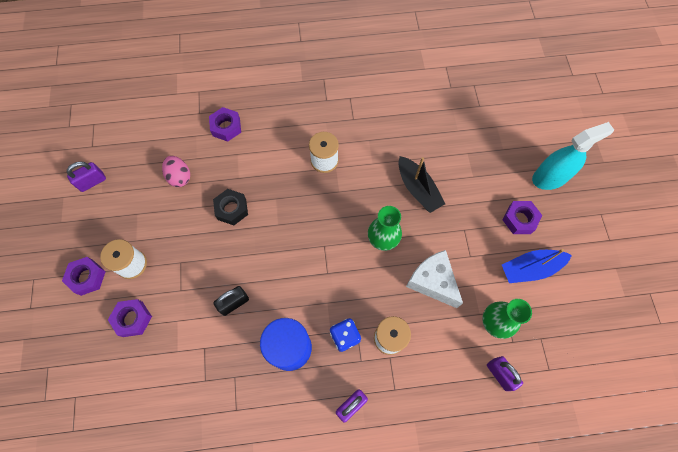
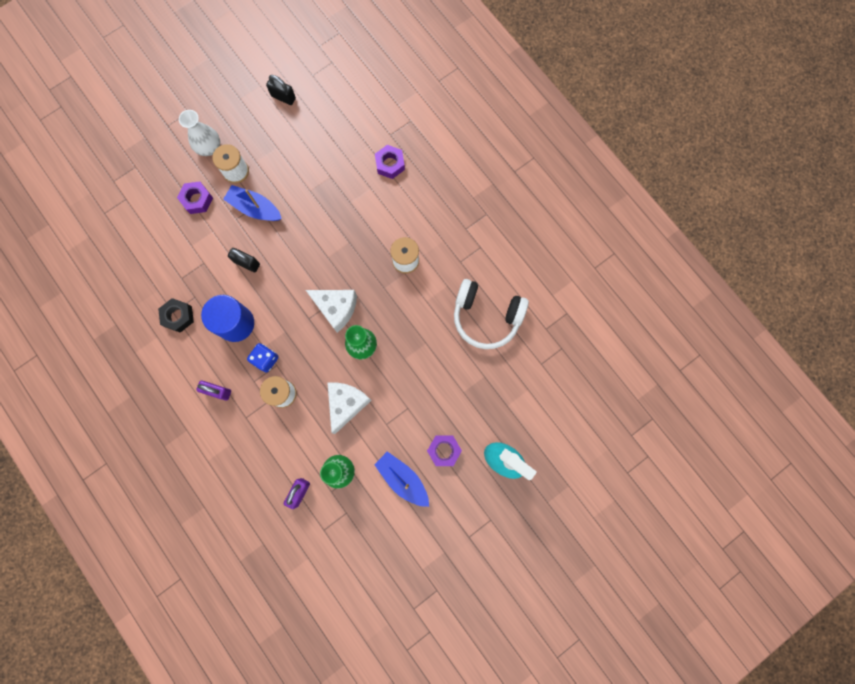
camera: 60 degrees right, 10 degrees up
(87, 277) = (209, 147): purple nut -> white vase
(92, 182) = (283, 97): purple padlock -> black padlock
(179, 177) = (325, 158): pink egg -> none
(183, 266) = (255, 208): none -> blue boat
(232, 209) = (320, 214): black nut -> black nut (178, 316)
(333, 243) = (336, 309): none -> white cheese
(415, 124) = (486, 317): none -> white headphones
(417, 189) = (423, 351): black boat -> none

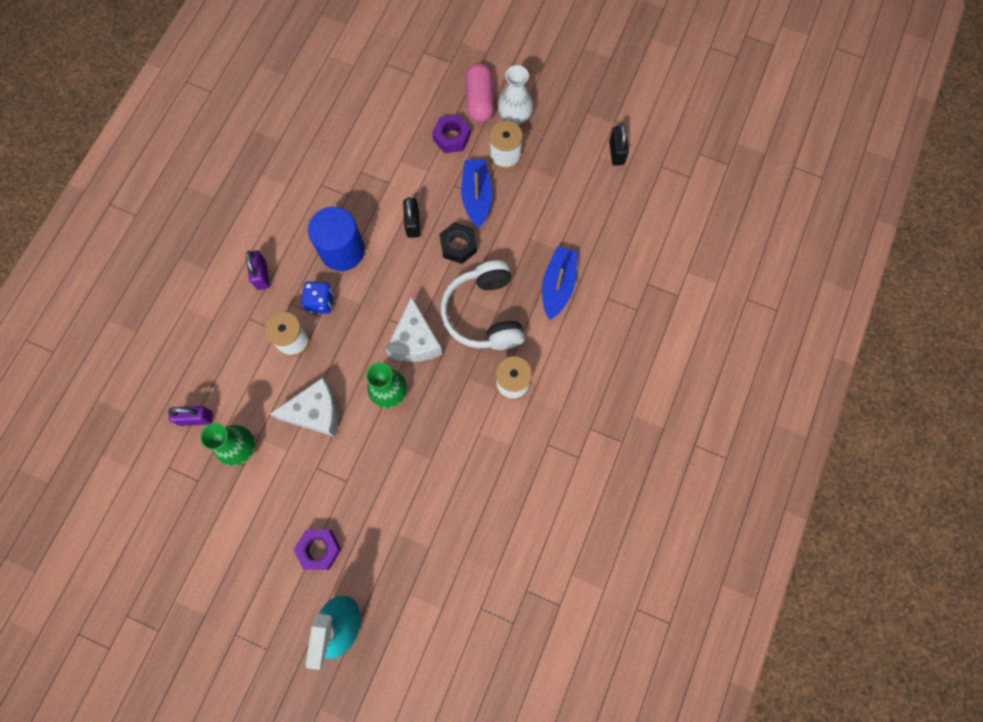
camera: 60 degrees right, 5 degrees down
(178, 316) = (319, 192): black nut -> black nut (458, 245)
(181, 164) = (479, 101): none -> pink capsule
(390, 164) = (613, 303): purple nut -> none
(403, 479) = (264, 521): blue boat -> blue boat (558, 286)
(486, 317) = (500, 511): white headphones -> white headphones (484, 313)

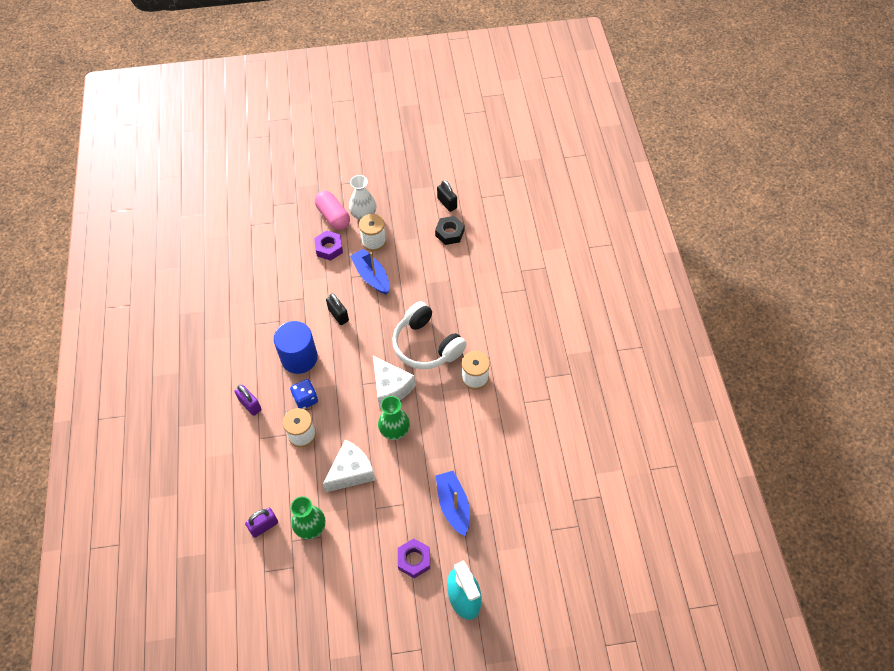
camera: 30 degrees left, 15 degrees down
(458, 245) = (380, 312): black nut -> black nut (449, 233)
(558, 286) = (464, 302): blue boat -> blue boat (453, 505)

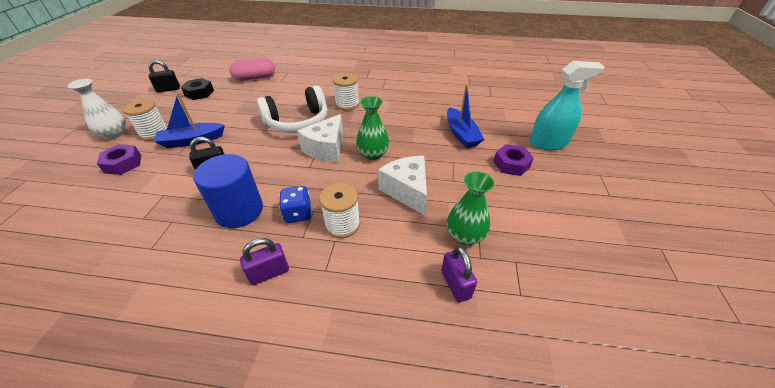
camera: 75 degrees left, 15 degrees down
(333, 216) = (87, 154): pink capsule -> pink capsule (255, 78)
(390, 387) = (326, 149): white cheese -> white cheese turned 135 degrees clockwise
(453, 505) = (461, 134): blue boat -> blue boat turned 105 degrees counterclockwise

